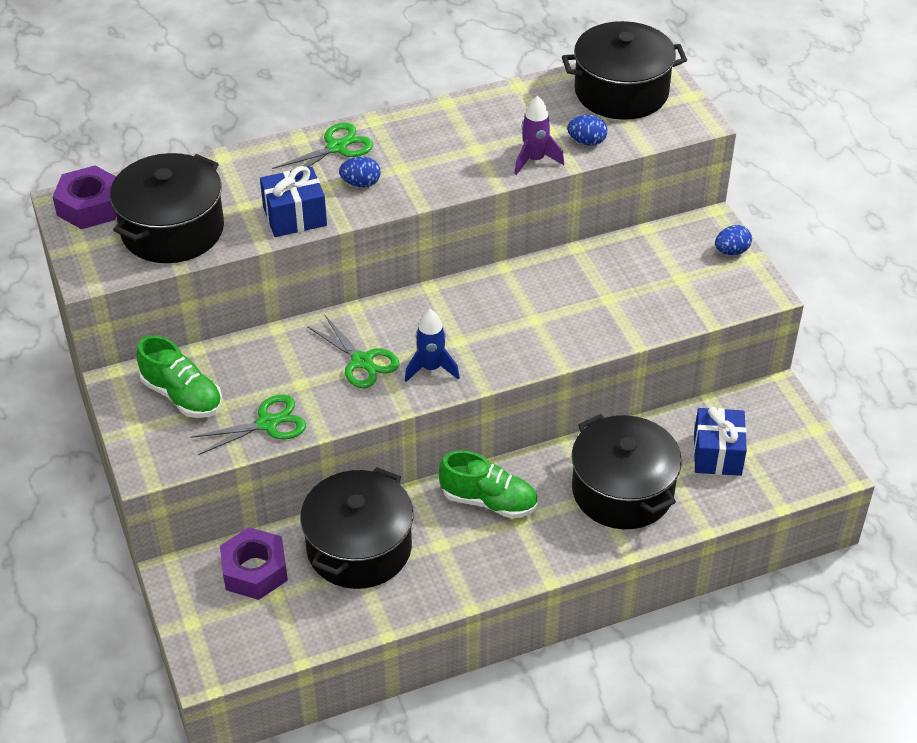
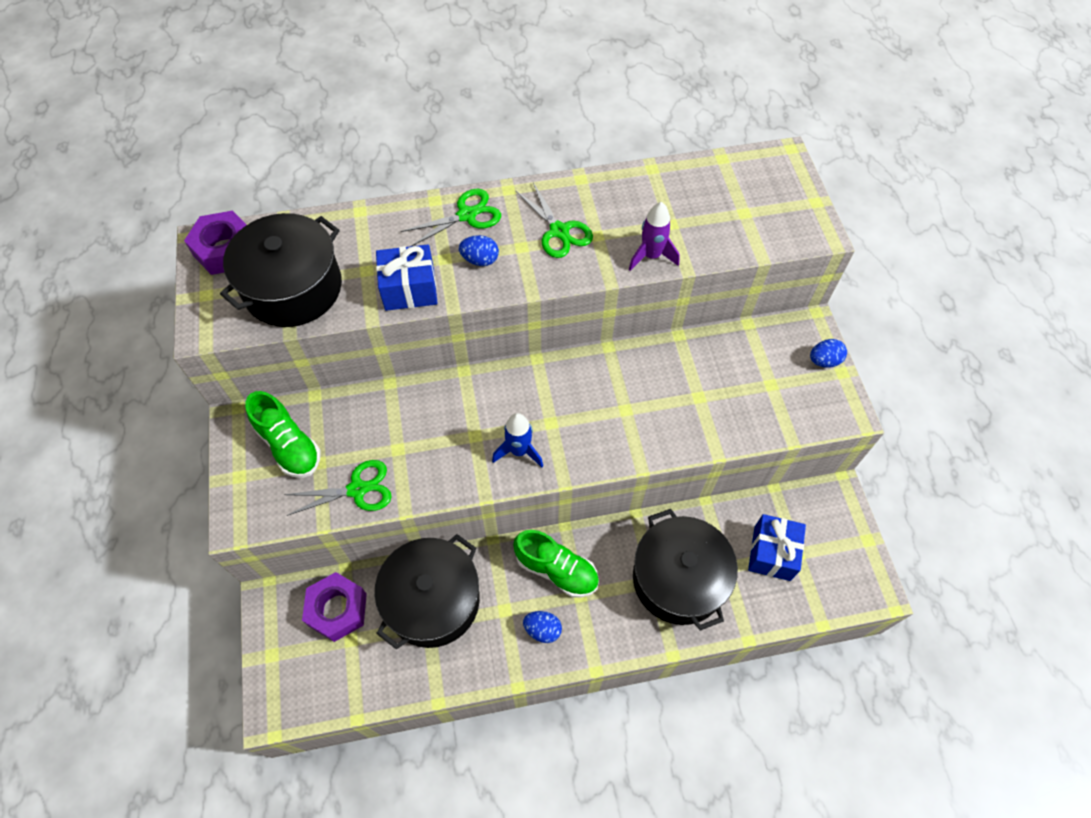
camera: 10 degrees right, 15 degrees up
(362, 361) = (458, 433): green scissors -> green scissors (559, 231)
(586, 142) = (705, 241): blue egg -> blue egg (542, 629)
(621, 92) = (749, 188): black pot -> none

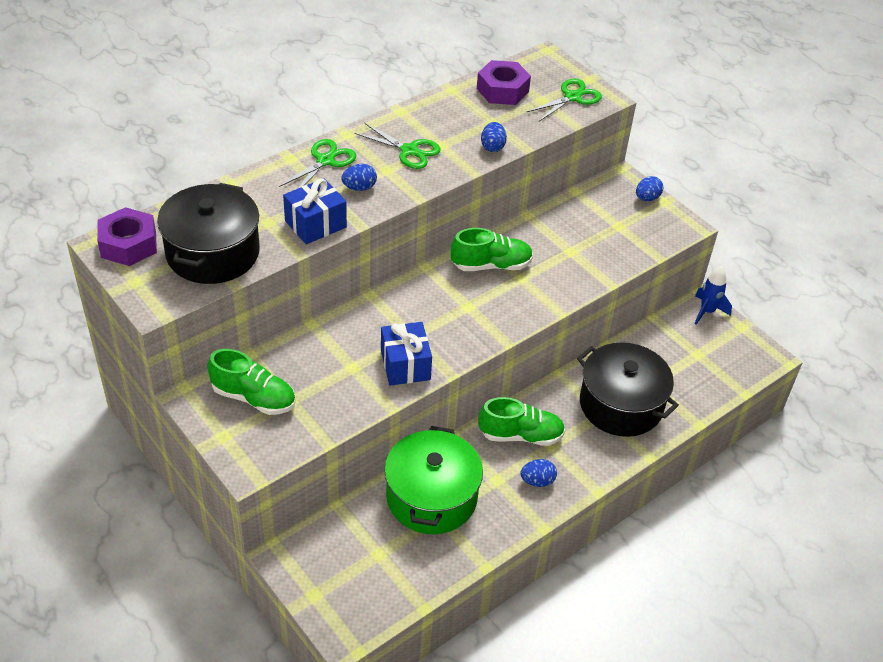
camera: 30 degrees left, 15 degrees down
(337, 609) = (351, 537): purple nut -> purple nut (502, 90)
(357, 489) = (338, 407): green scissors -> green scissors (572, 97)
(433, 600) = (431, 497): black pot -> green pot
(519, 451) = (456, 334): blue rocket -> blue rocket (707, 311)
(603, 382) = (491, 265): none -> green shoe
(651, 256) = (492, 147): purple rocket -> blue egg
(772, 553) = (679, 361): blue gift -> blue gift (405, 365)

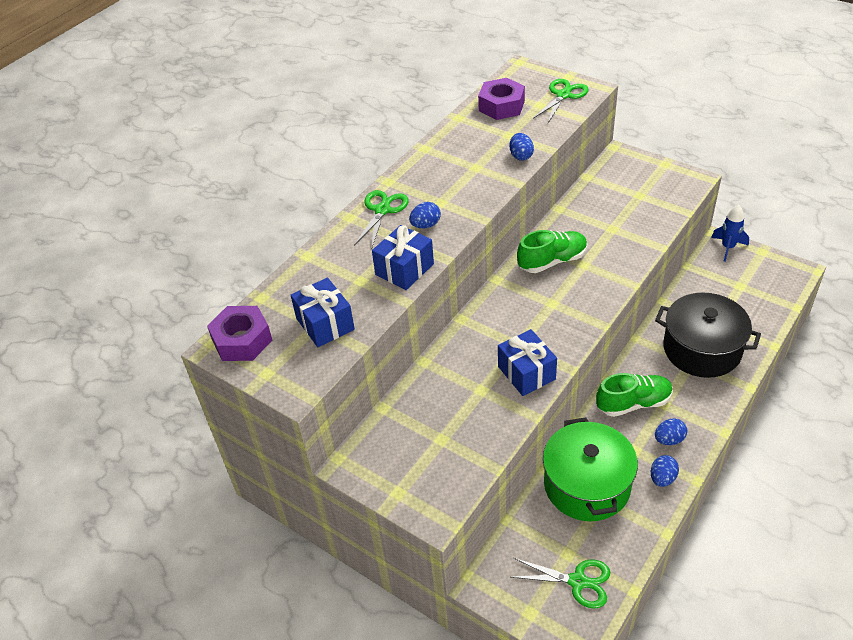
camera: 10 degrees left, 0 degrees up
(213, 253) = (325, 324): black pot -> blue gift
(254, 398) = (407, 447): green shoe -> none
(409, 151) = (451, 180): green scissors -> green scissors (578, 581)
(647, 198) = (649, 165): blue egg -> blue egg (662, 478)

